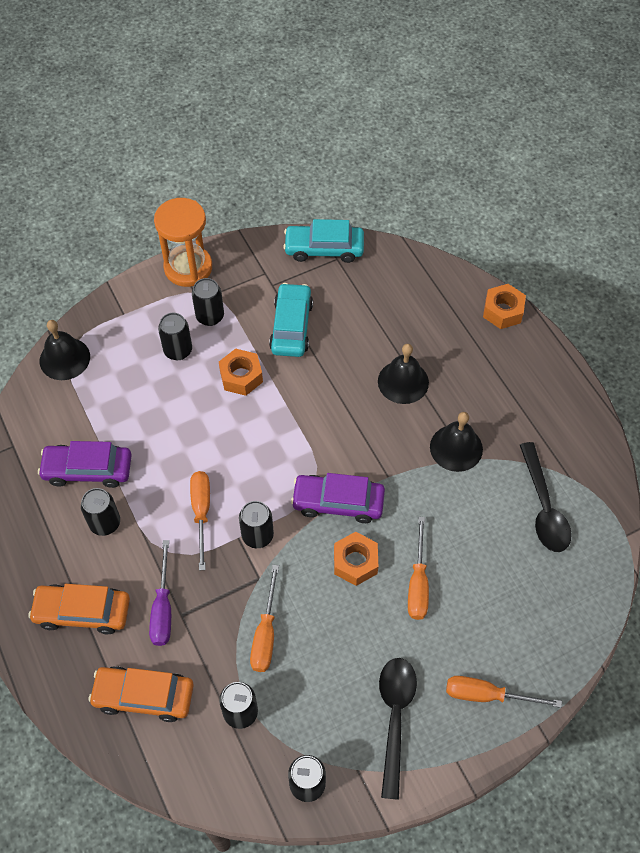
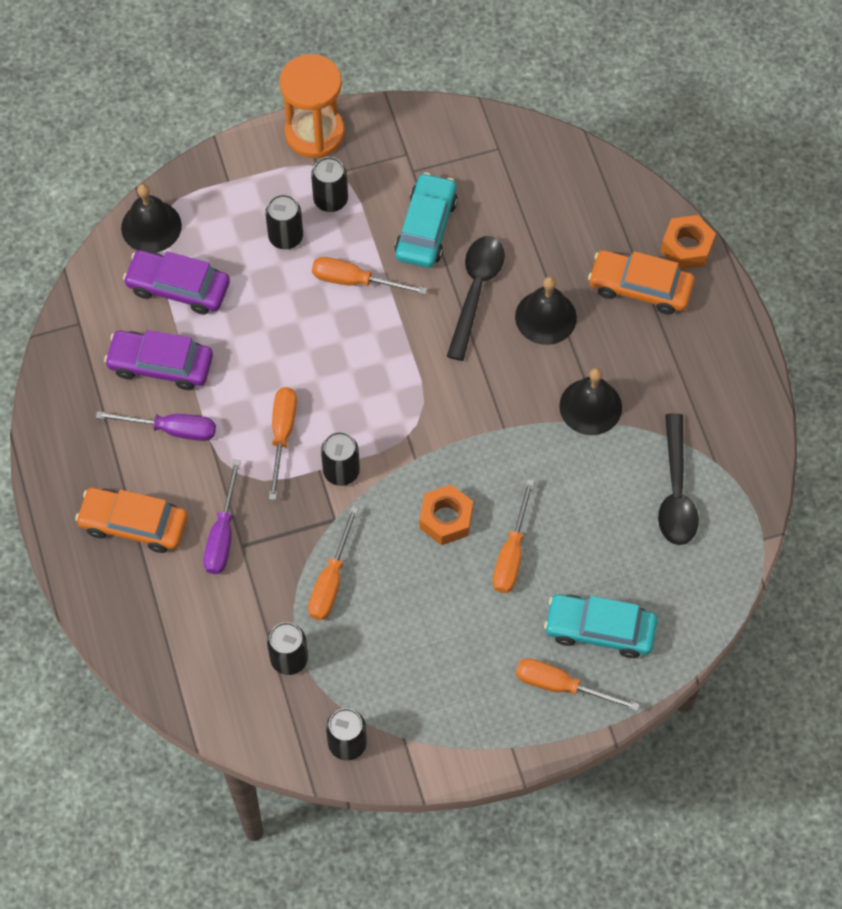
camera: 10 degrees right, 5 degrees up
(105, 523) = (172, 429): black can -> purple screwdriver
(144, 696) = (188, 624): orange car -> orange car (640, 287)
(241, 376) = (355, 281): orange nut -> orange screwdriver
(324, 248) = (485, 133): turquoise car -> turquoise car (600, 629)
(338, 502) = (440, 448): purple car -> purple car (178, 287)
(395, 718) = (455, 692): black spoon -> black spoon (476, 291)

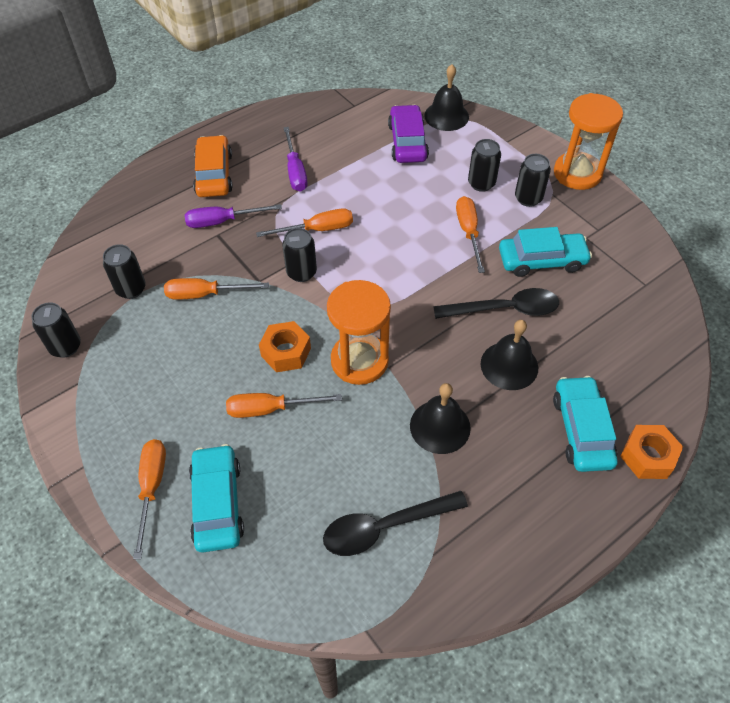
camera: 70 degrees right, 10 degrees down
(161, 365) = (343, 151): purple car -> none
(485, 452) = (359, 361): none -> orange hourglass
(640, 287) = (582, 430): orange car -> turquoise car

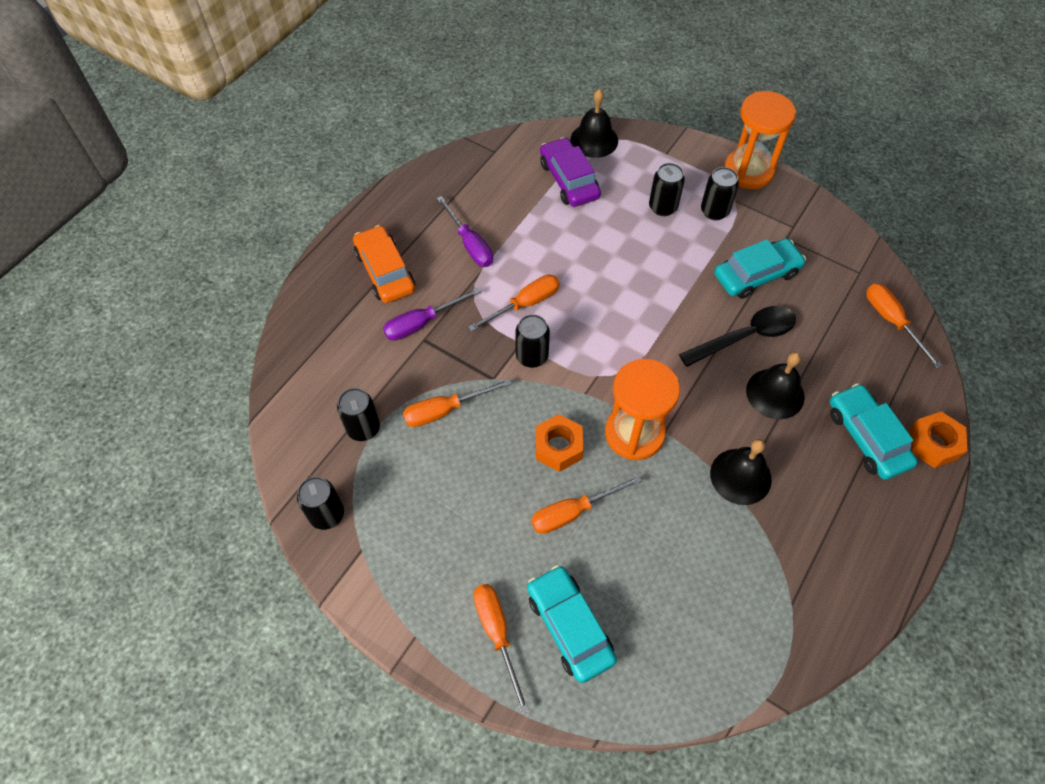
camera: 20 degrees left, 5 degrees up
(385, 527) = (737, 593): black spoon -> none
(468, 232) = (674, 264): orange screwdriver -> orange screwdriver (891, 321)

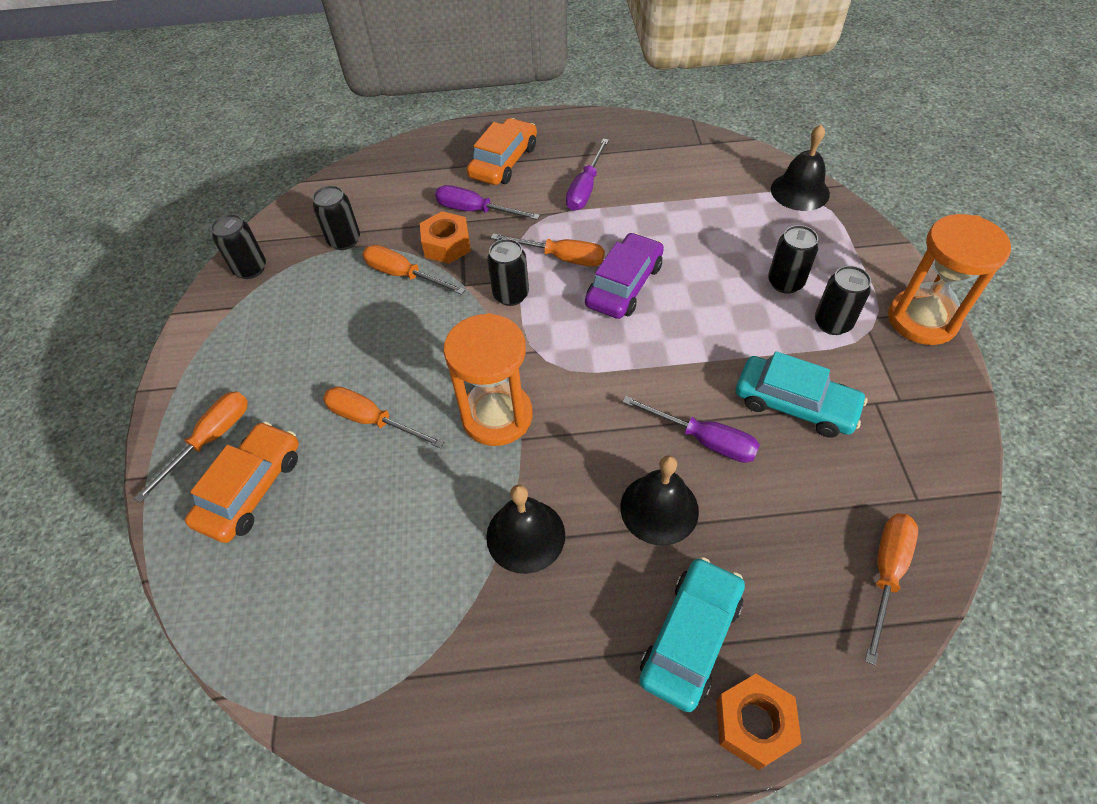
camera: 55 degrees right, 5 degrees down
(558, 447) = (432, 369): orange nut -> orange nut (447, 245)
(569, 180) = (731, 203): purple car -> purple car (624, 285)
(570, 626) = (251, 488): turquoise car -> orange car
(745, 336) = (703, 440): black spoon -> purple screwdriver

